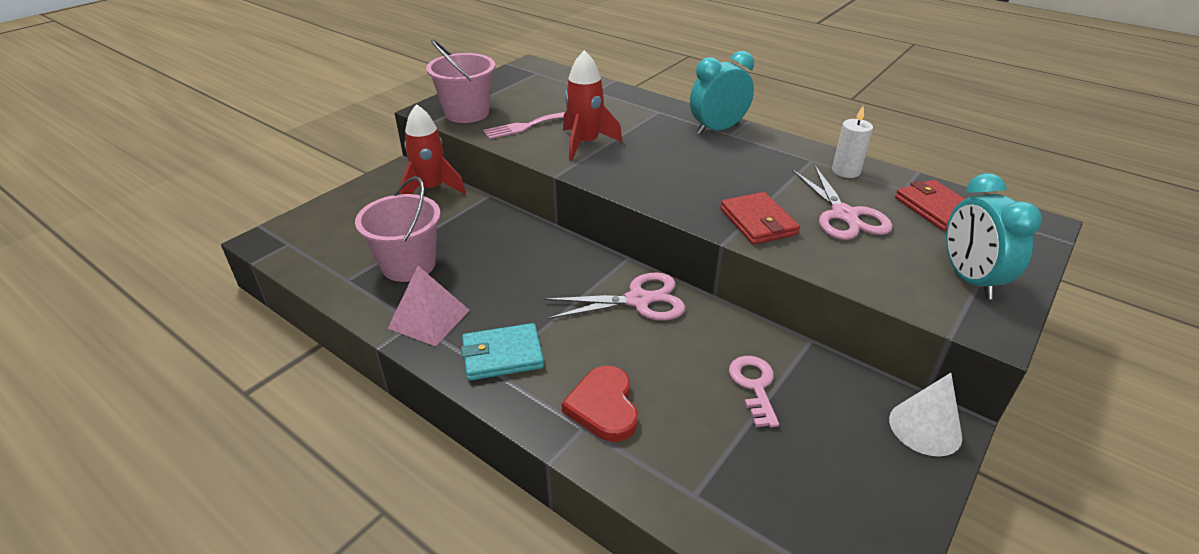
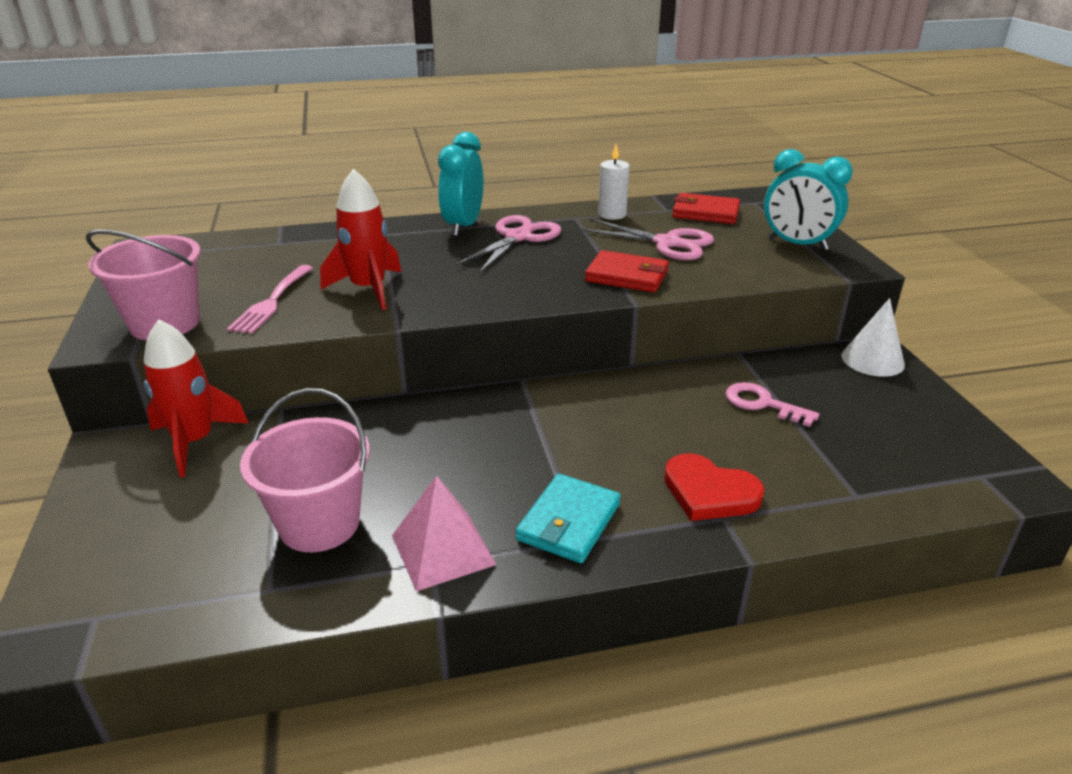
camera: 50 degrees left, 5 degrees down
(638, 300) = (590, 404): pink scissors -> pink scissors (518, 237)

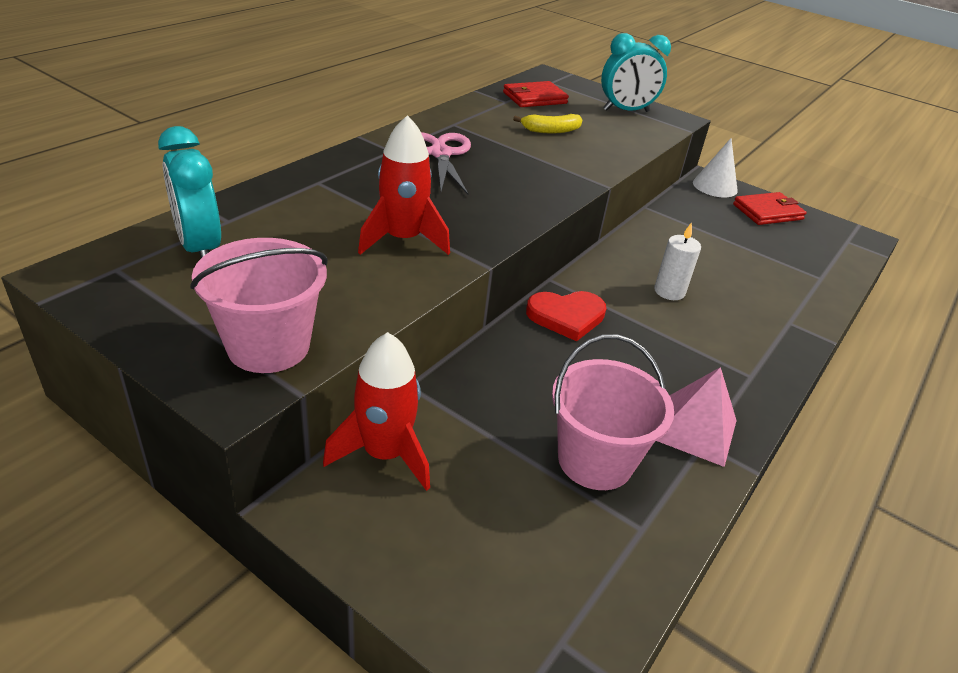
camera: 45 degrees left, 5 degrees up
(271, 302) = (337, 283): pink fork -> none
(463, 226) = (378, 155): turquoise clock -> turquoise clock (199, 248)
(569, 522) = (729, 369): turquoise wallet -> none
(612, 214) = (475, 115): white candle -> white candle (669, 291)
(627, 276) = (569, 166): red wallet -> red wallet (767, 212)
(667, 243) = (551, 130): pink scissors -> yellow banana
(709, 492) = (763, 310): red heart -> red heart (566, 316)
(762, 404) = (706, 238): pink key -> none

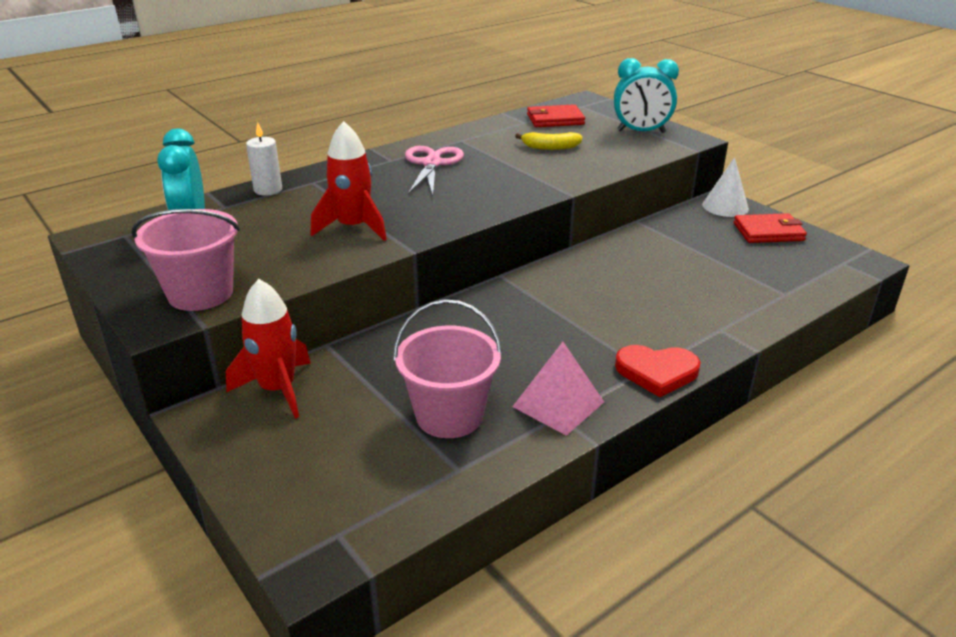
camera: 20 degrees right, 5 degrees down
(566, 316) = (496, 306): red heart -> red heart (657, 372)
(669, 291) = (610, 293): white candle -> white candle (268, 190)

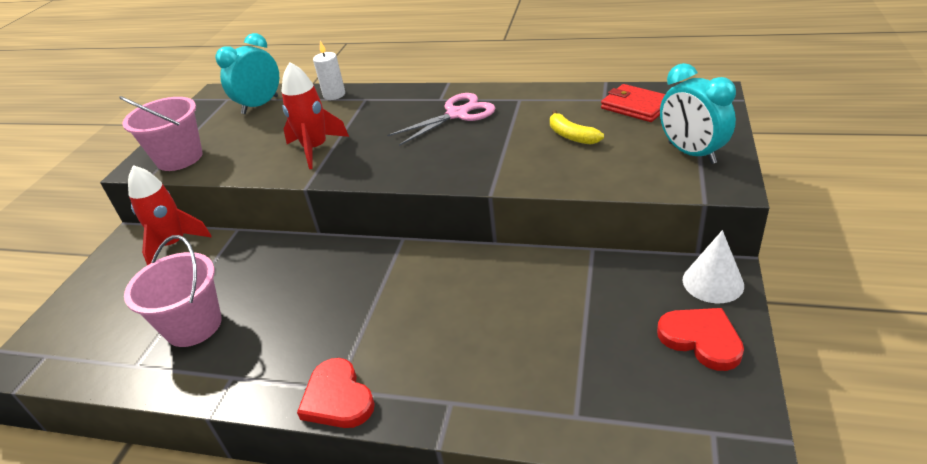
camera: 55 degrees right, 5 degrees up
(558, 404) = (246, 368): pink pyramid -> none
(768, 232) = (701, 339): red wallet -> red heart

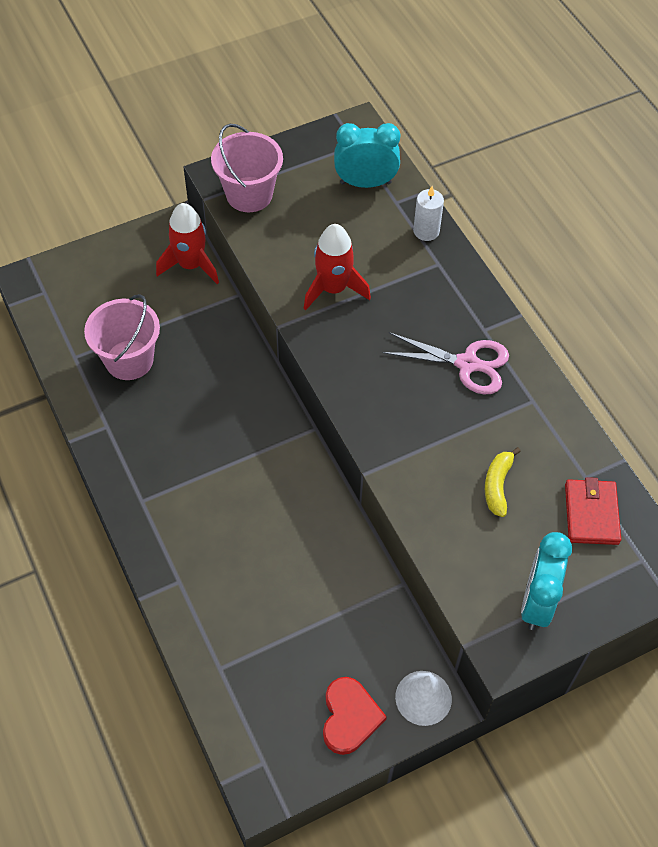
camera: 45 degrees right, 20 degrees up
(337, 398) = (135, 507): red heart -> none

